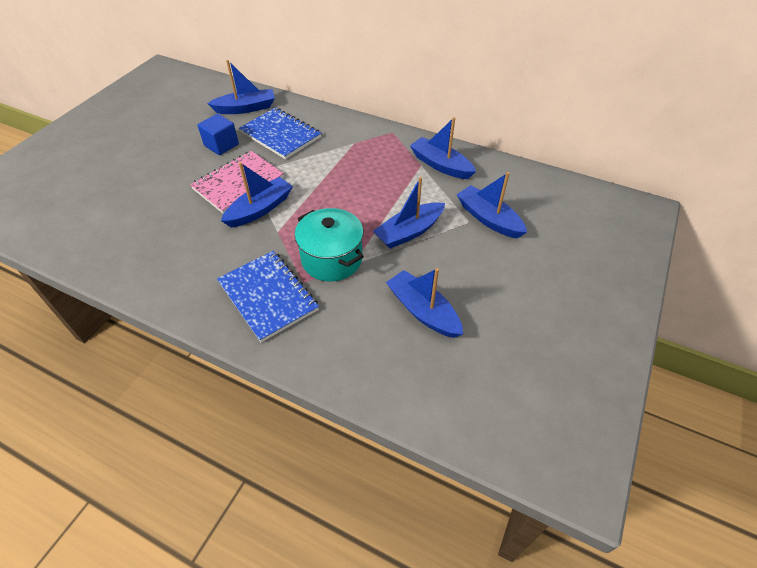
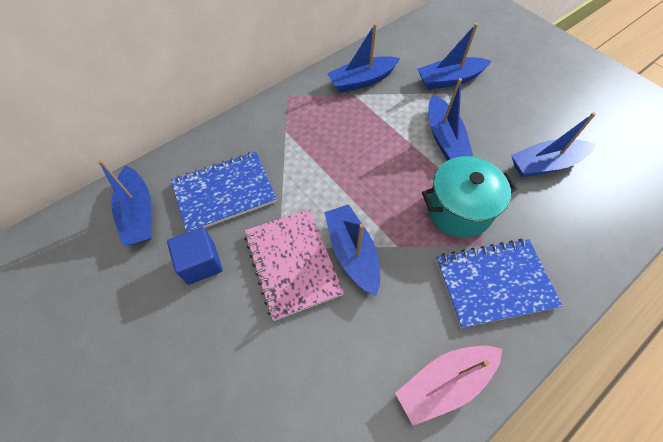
camera: 65 degrees left, 10 degrees up
(173, 284) = (444, 383): none -> pink boat
(246, 108) = (139, 213): blue boat -> blue boat turned 150 degrees clockwise

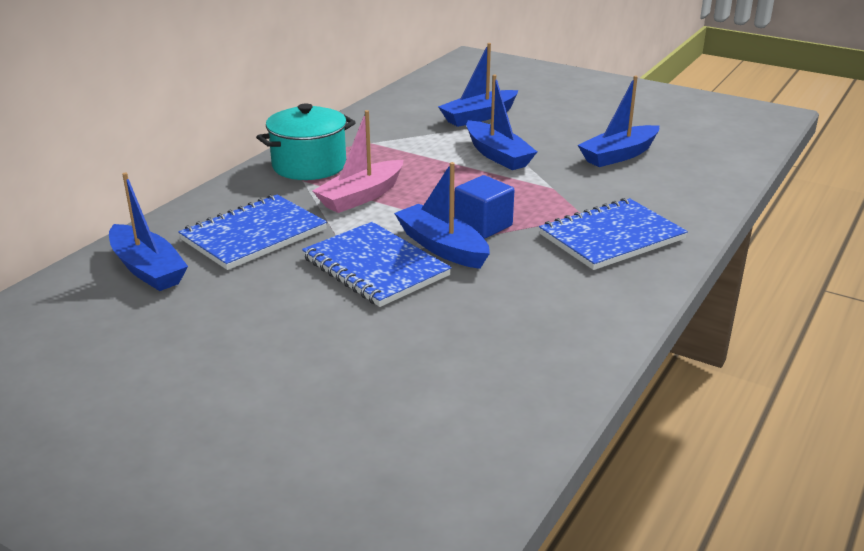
camera: 20 degrees left, 30 degrees down
(201, 263) = (258, 288): blue cube -> blue cube (483, 225)
(292, 263) = (375, 267): pink notebook -> blue notebook
(362, 81) = (375, 132): blue boat -> none
(444, 383) = (599, 307): pink boat -> pink boat (361, 196)
(458, 209) = (544, 199): turquoise pot -> turquoise pot (309, 165)

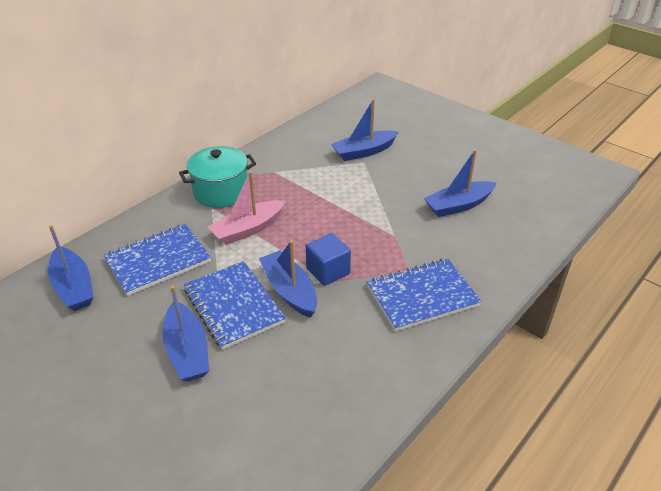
camera: 10 degrees right, 10 degrees up
(497, 155) = (364, 195): blue boat -> blue boat (187, 351)

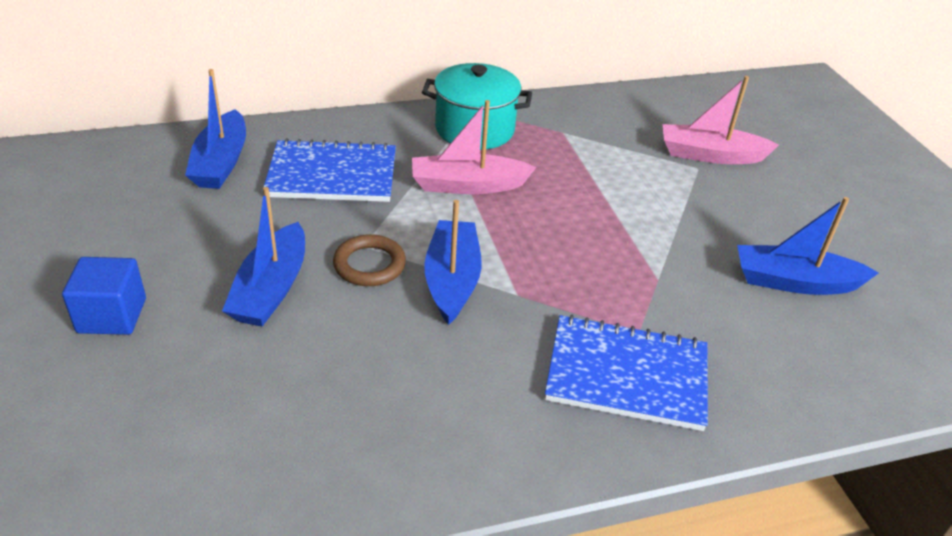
camera: 30 degrees right, 0 degrees up
(234, 306) = (369, 265): blue notebook -> brown ring
(328, 271) = (523, 280): blue cube -> blue cube (112, 315)
(364, 152) = (710, 155): blue boat -> pink boat

